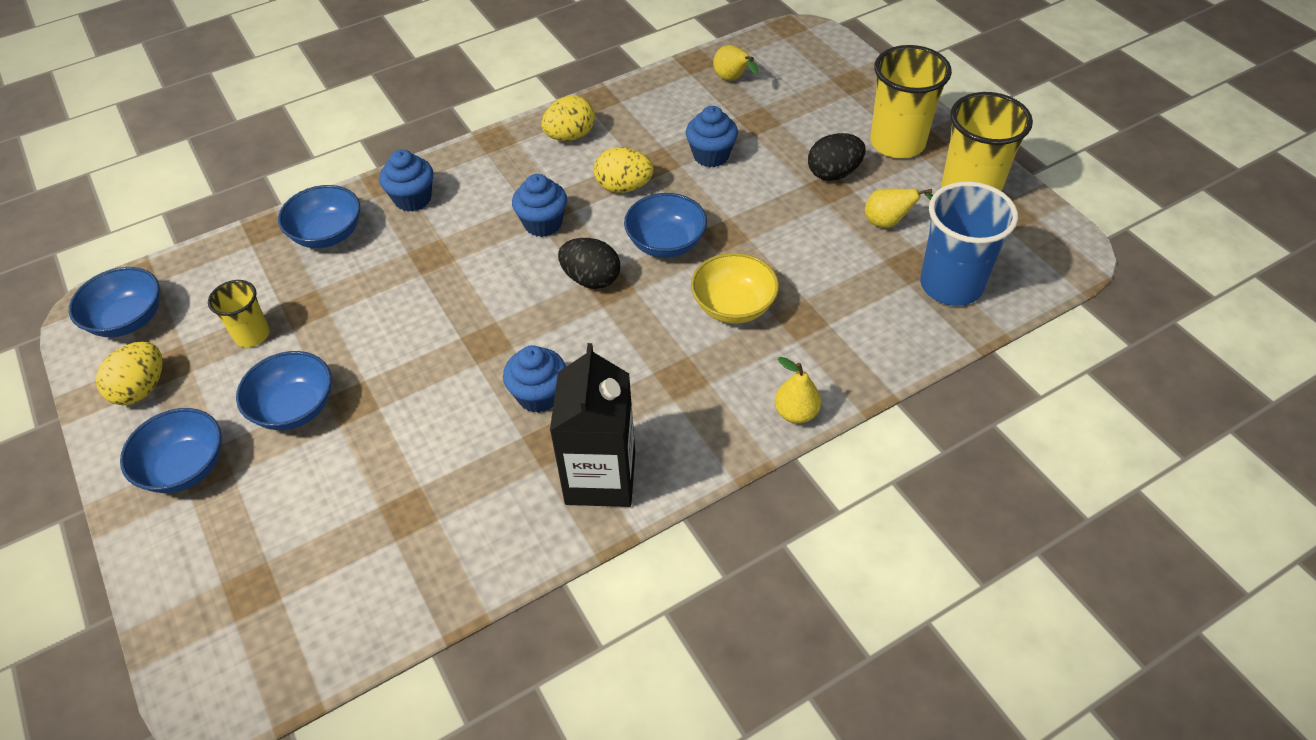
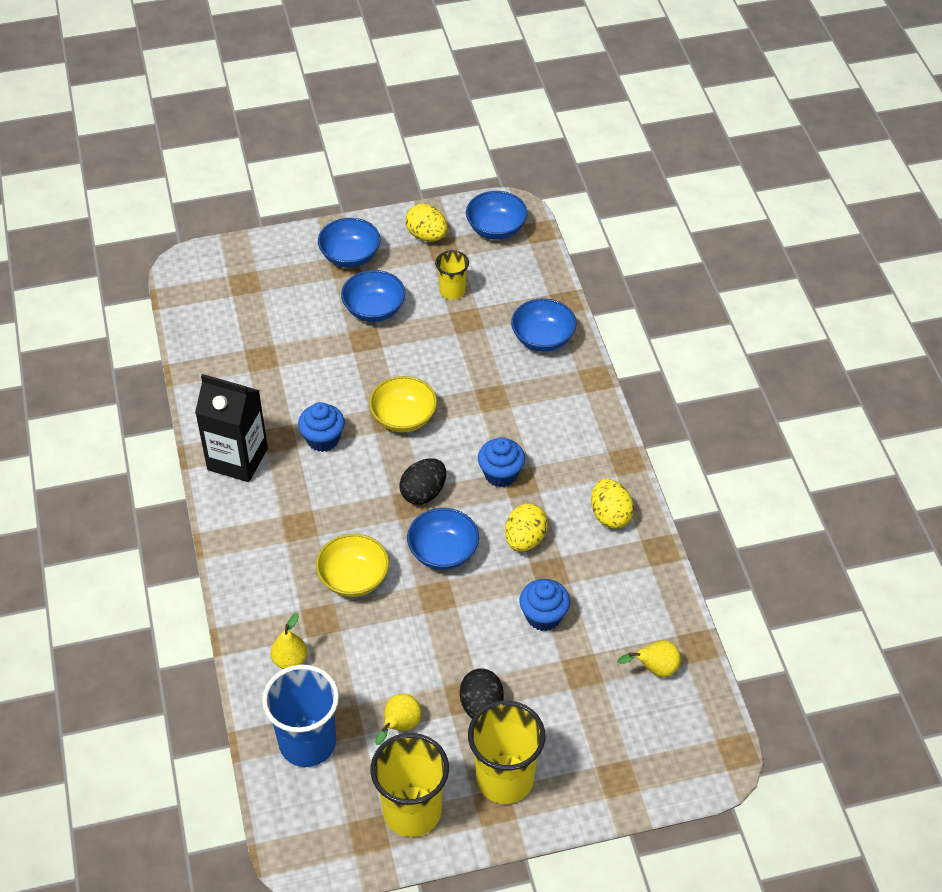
camera: 105 degrees right, 0 degrees up
(413, 199) = (565, 394): blue cupcake -> none
(482, 326) = (403, 418): none -> yellow bowl
(796, 413) = (234, 586): yellow pear -> yellow pear (290, 660)

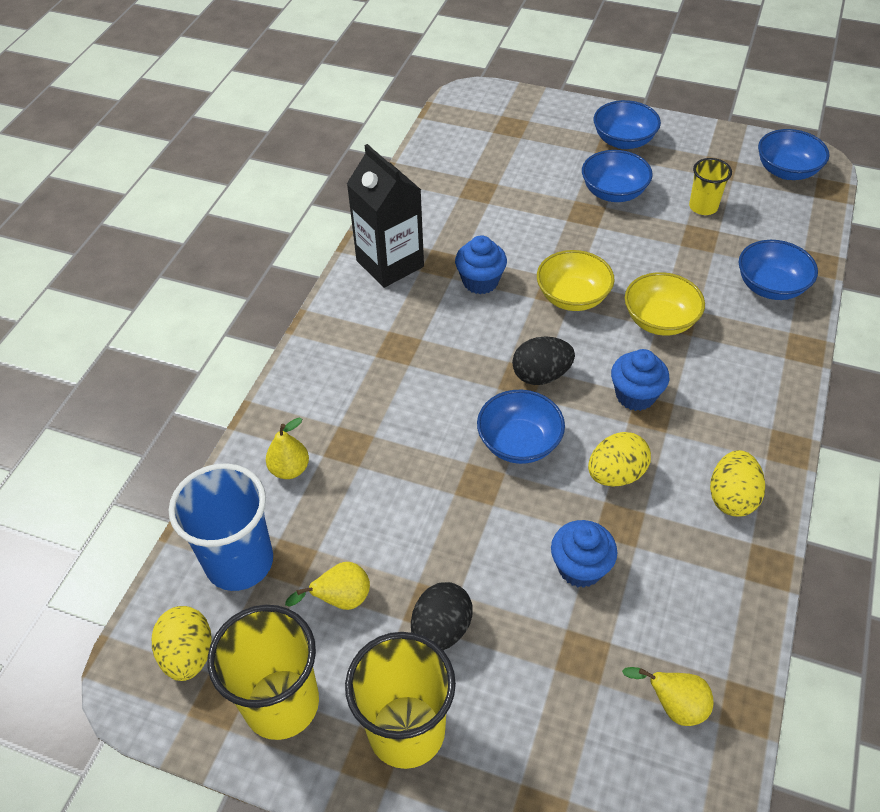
camera: 35 degrees right, 0 degrees up
(354, 578) = (411, 422): yellow bowl -> yellow bowl (659, 320)
(427, 236) = (710, 152): yellow egg -> yellow egg (188, 654)

